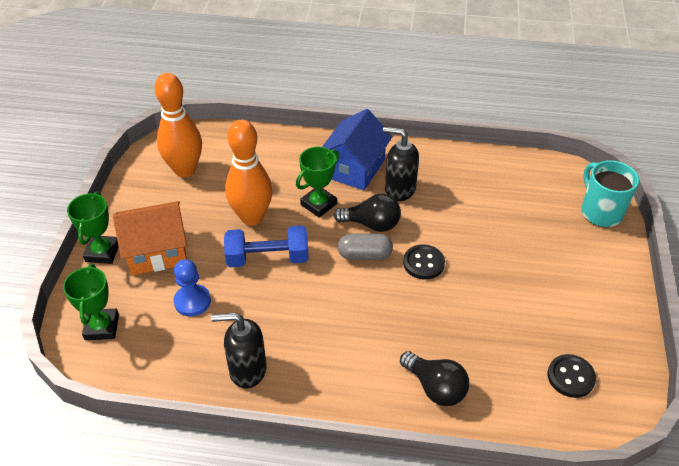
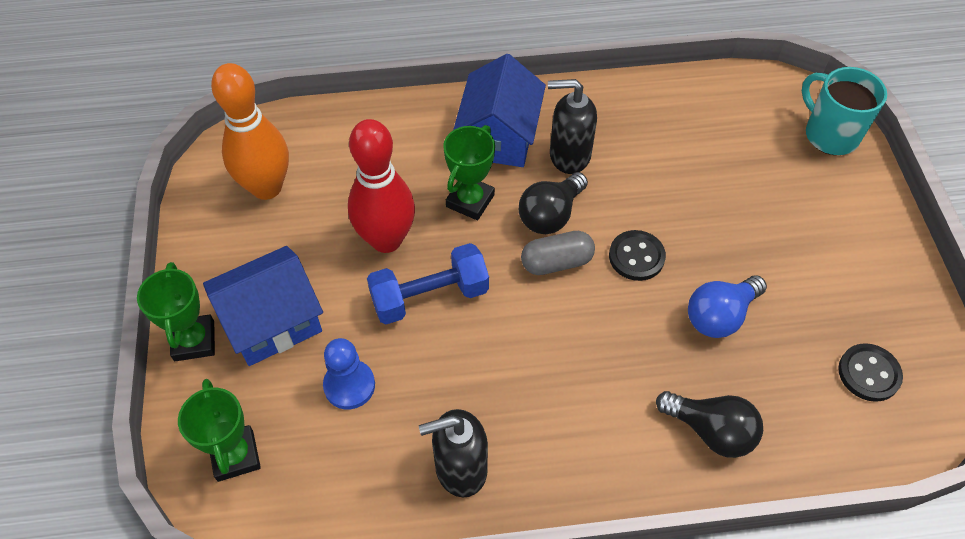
camera: 15 degrees left, 10 degrees up
(157, 251) = (272, 321): orange house -> blue house
(252, 217) = (386, 240): orange bowling pin -> red bowling pin
(372, 224) = (550, 215): black light bulb -> black light bulb turned 135 degrees clockwise
(470, 314) = (719, 316): none -> blue light bulb

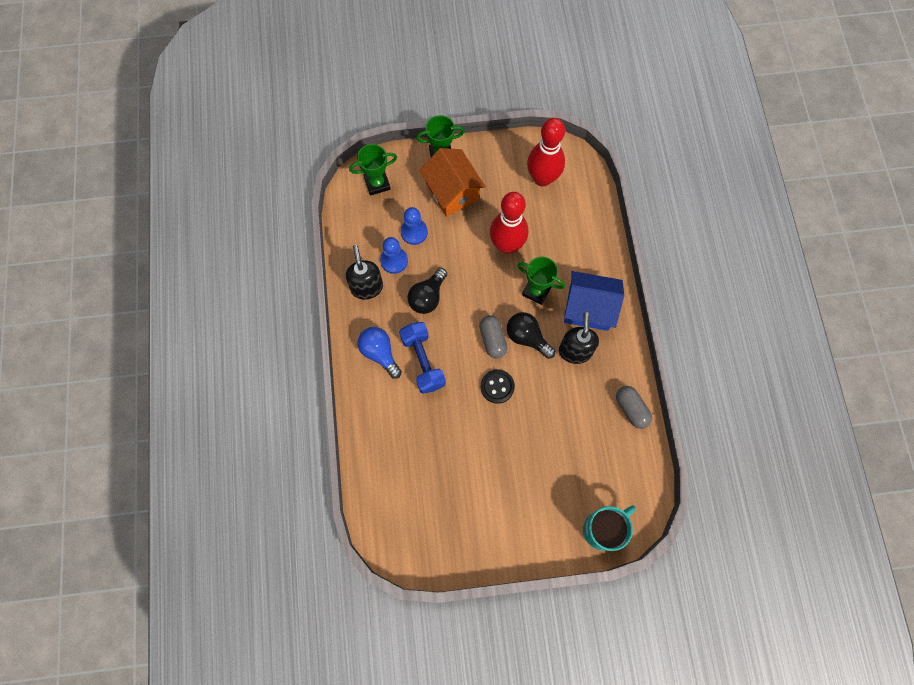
camera: 90 degrees right, 15 degrees up
(266, 187) = (542, 178): orange bowling pin -> red bowling pin
(272, 321) = (452, 191): blue house -> orange house
(406, 420) = (394, 261): none -> blue pawn
(429, 296) = (468, 270): blue dumbbell -> blue dumbbell (423, 361)
(652, 95) = (631, 409): none -> grey capsule
(711, 431) = (383, 416): black light bulb -> black light bulb (427, 297)
(719, 316) = (456, 431): blue light bulb -> blue light bulb (380, 353)
(869, 373) = (416, 514): black button -> none

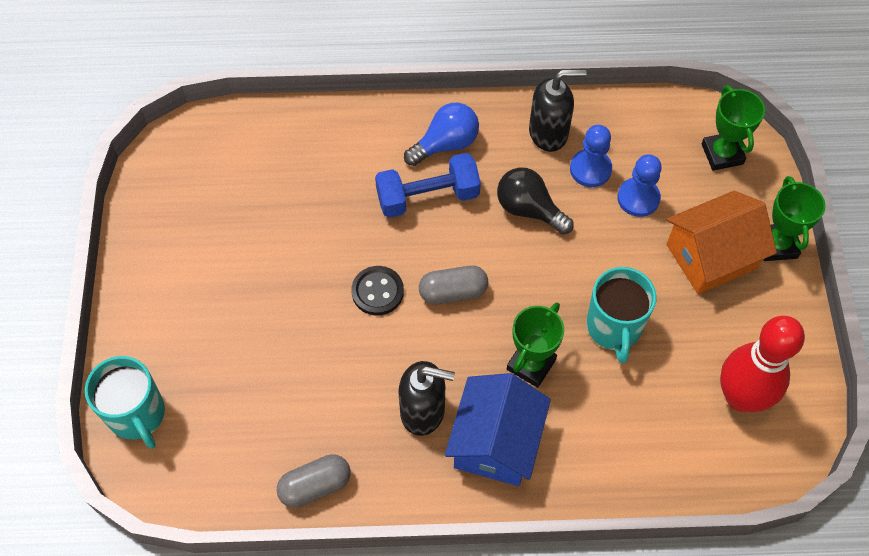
camera: 95 degrees right, 10 degrees down
(506, 245) = (614, 328): red bowling pin -> turquoise mug
(527, 337) = (452, 342): black light bulb -> none

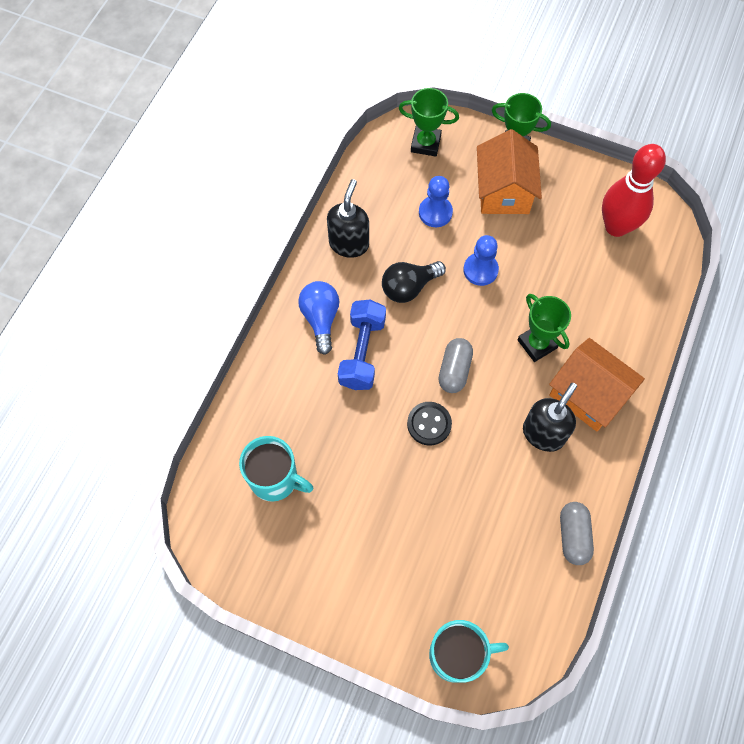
camera: 65 degrees left, 5 degrees up
(495, 442) = (588, 394): blue house -> orange house
(590, 169) = (395, 231): blue pawn -> blue pawn (480, 270)
(614, 328) = (531, 277): turquoise mug -> turquoise mug (275, 479)

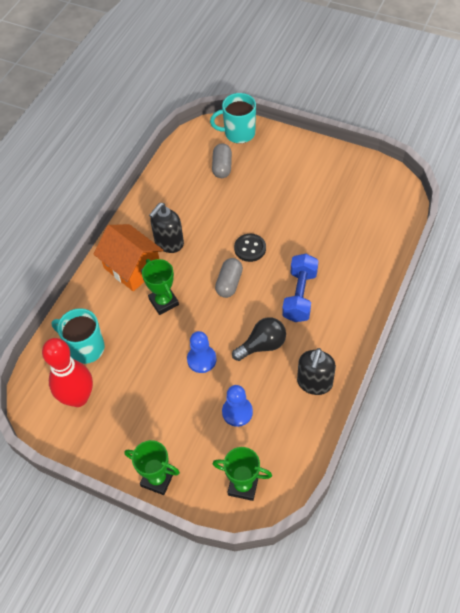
camera: 175 degrees left, 10 degrees down
(275, 479) = (357, 215): turquoise mug -> turquoise mug (85, 348)
(321, 319) = (334, 320): blue light bulb -> none
(504, 191) = (172, 433): orange house -> none
(573, 536) = (159, 187): grey capsule -> grey capsule (222, 167)

